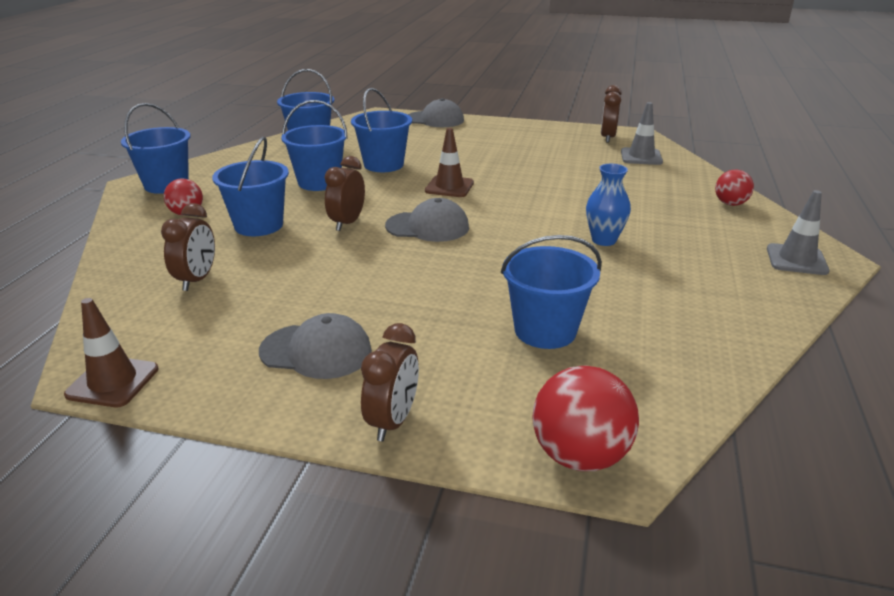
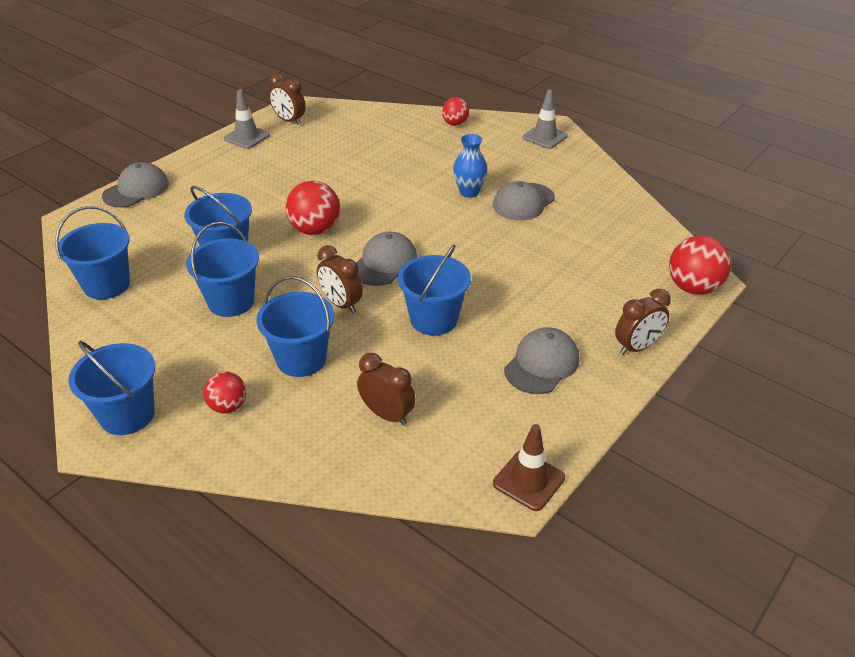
camera: 65 degrees left, 10 degrees up
(393, 421) = (637, 347): brown clock -> brown clock turned 105 degrees clockwise
(449, 187) = (315, 230): brown traffic cone -> red ball
(545, 330) = (570, 258): blue bucket -> blue bucket (433, 319)
(627, 275) = (523, 202): none -> grey cap
(641, 157) = (344, 123): grey traffic cone -> grey traffic cone (247, 137)

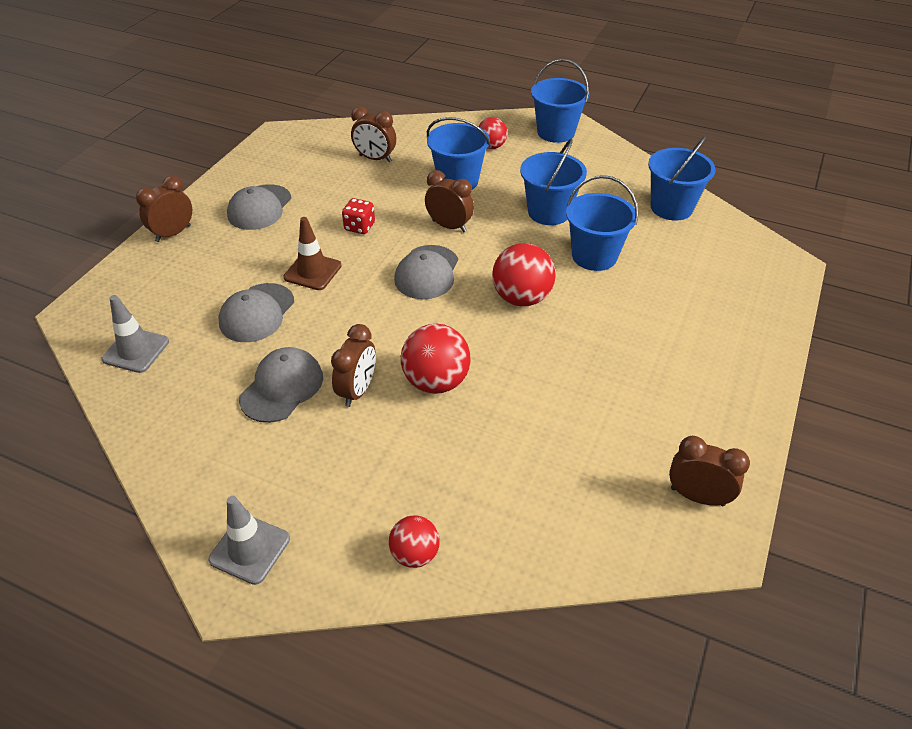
camera: 165 degrees right, 5 degrees up
(136, 190) = (770, 313): grey cap -> grey cap (257, 313)
(247, 137) = (728, 440): grey traffic cone -> grey traffic cone (136, 350)
(433, 319) = (359, 227): blue bucket -> red dice
(469, 192) = (357, 390): blue vase -> brown clock
(528, 481) = (269, 141): brown traffic cone -> brown traffic cone (312, 271)
(693, 288) = (96, 301): red ball -> red ball (436, 381)

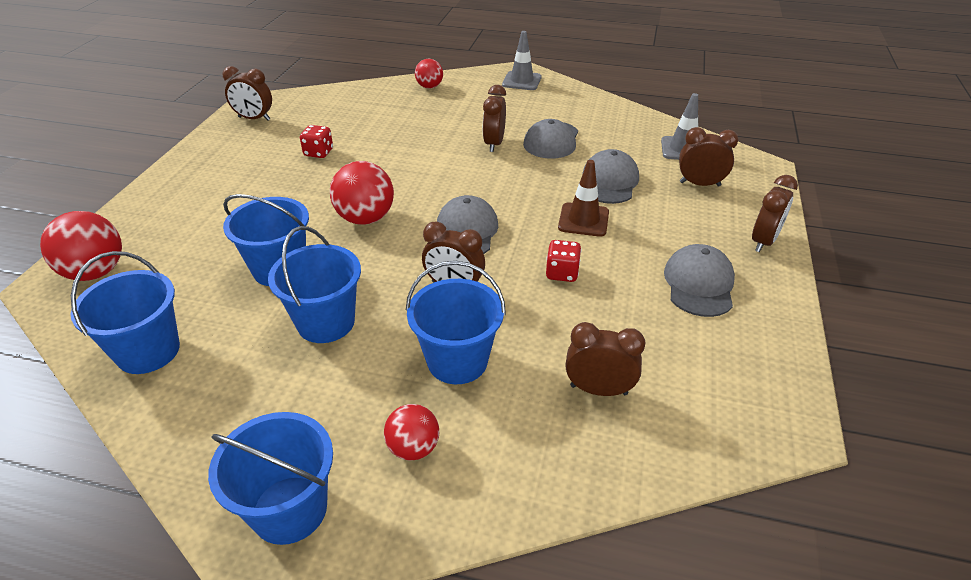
camera: 170 degrees right, 5 degrees down
(166, 298) = (700, 184): none -> brown clock
(436, 381) = (435, 154): red ball -> red ball (95, 272)
(584, 403) = (318, 153): none -> red dice

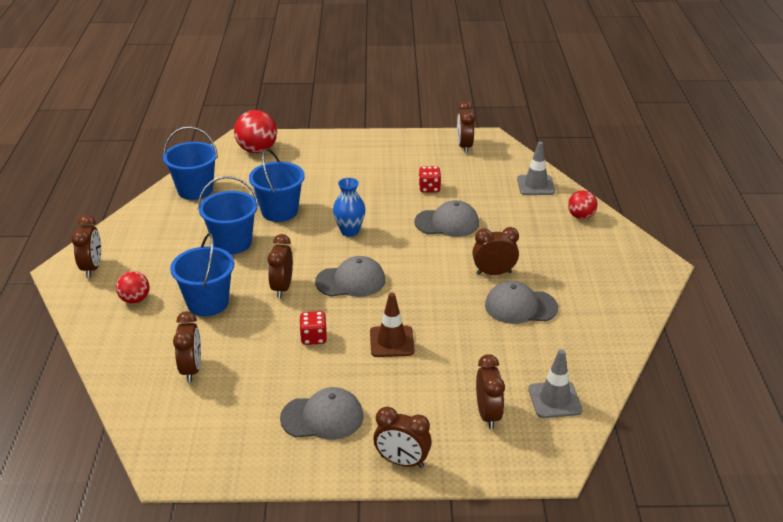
camera: 75 degrees right, 5 degrees down
(289, 509) = (92, 267): blue bucket -> brown clock
(365, 218) = (349, 231): red ball -> blue vase
(521, 81) = (636, 270): grey traffic cone -> grey traffic cone (535, 185)
(609, 182) = (462, 351): grey cap -> grey cap (447, 223)

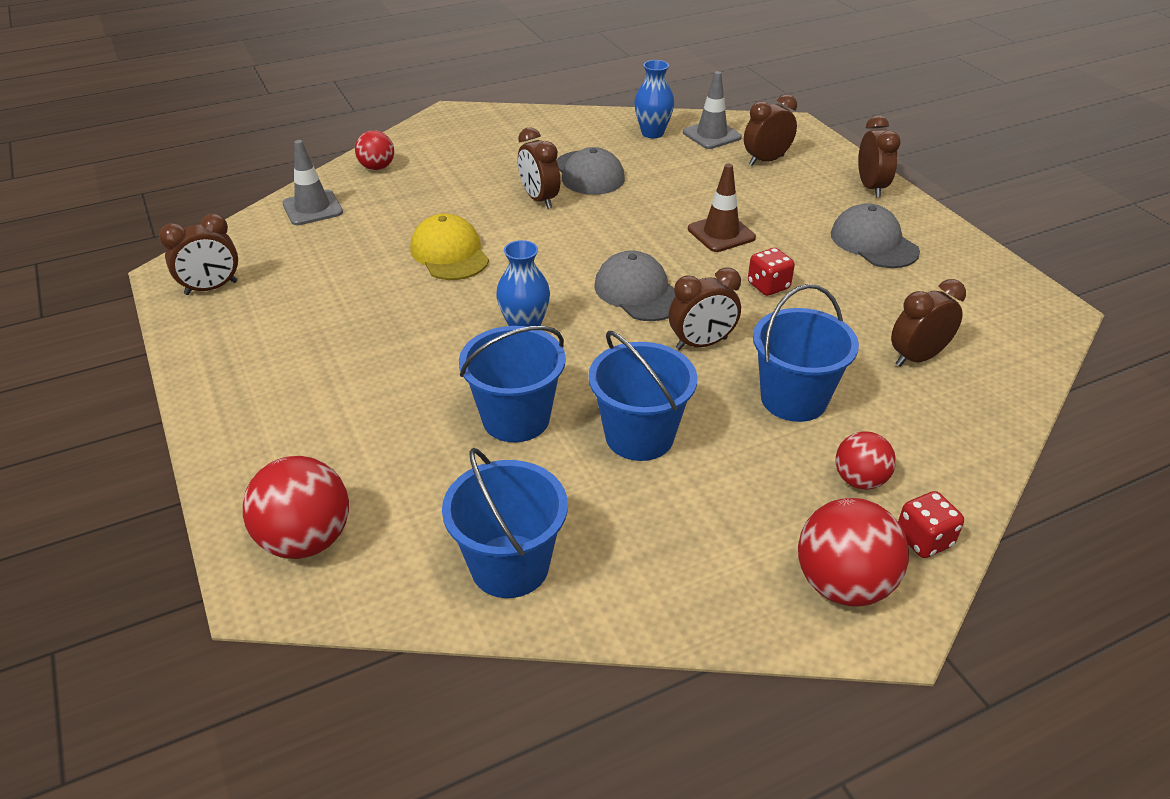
camera: 115 degrees left, 5 degrees up
(92, 267) = (843, 584): brown clock -> red ball
(429, 188) = (362, 289): red dice -> red dice (923, 540)
(447, 223) = (449, 253): grey cap -> yellow cap
(575, 364) = (652, 133): none -> blue vase

